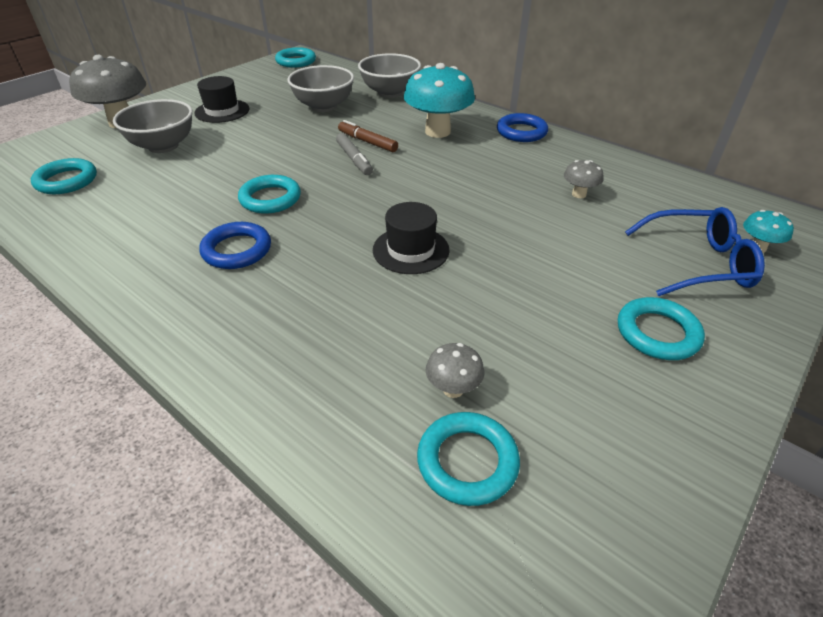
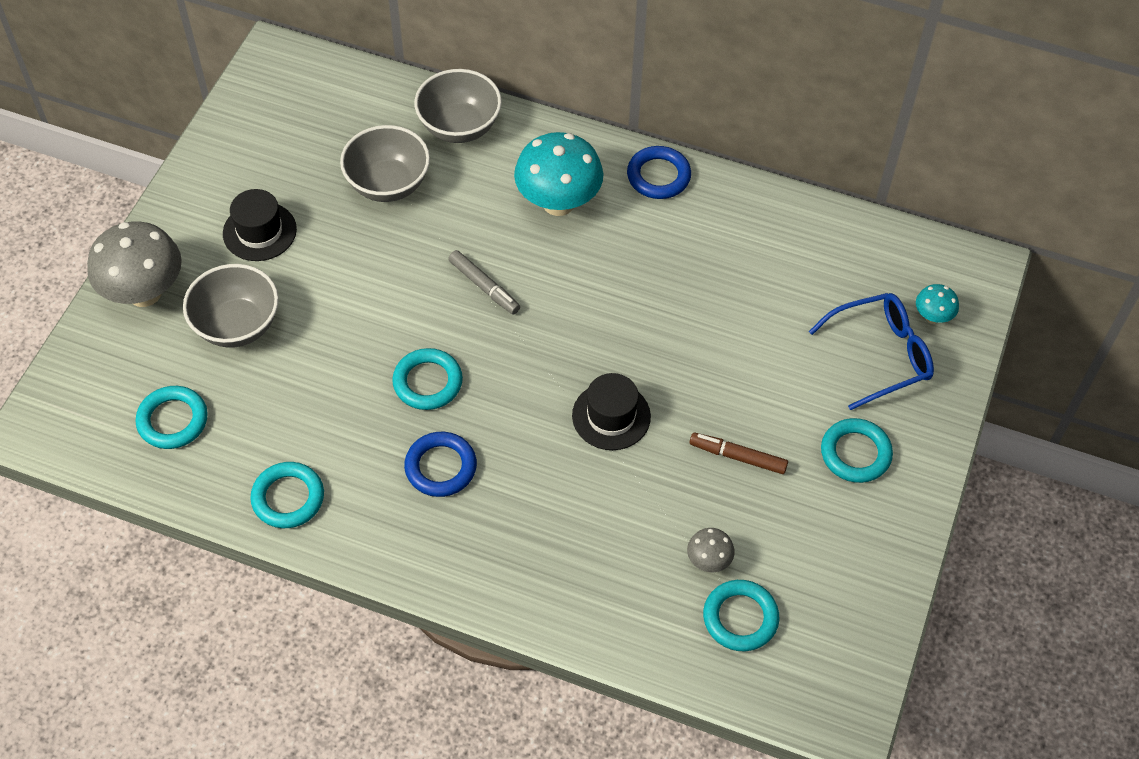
camera: 20 degrees left, 15 degrees up
(296, 61) = (282, 75): turquoise ring -> turquoise ring (288, 498)
(368, 142) = (483, 248): brown marker -> brown marker (738, 457)
(579, 194) = (751, 280): grey mushroom -> none

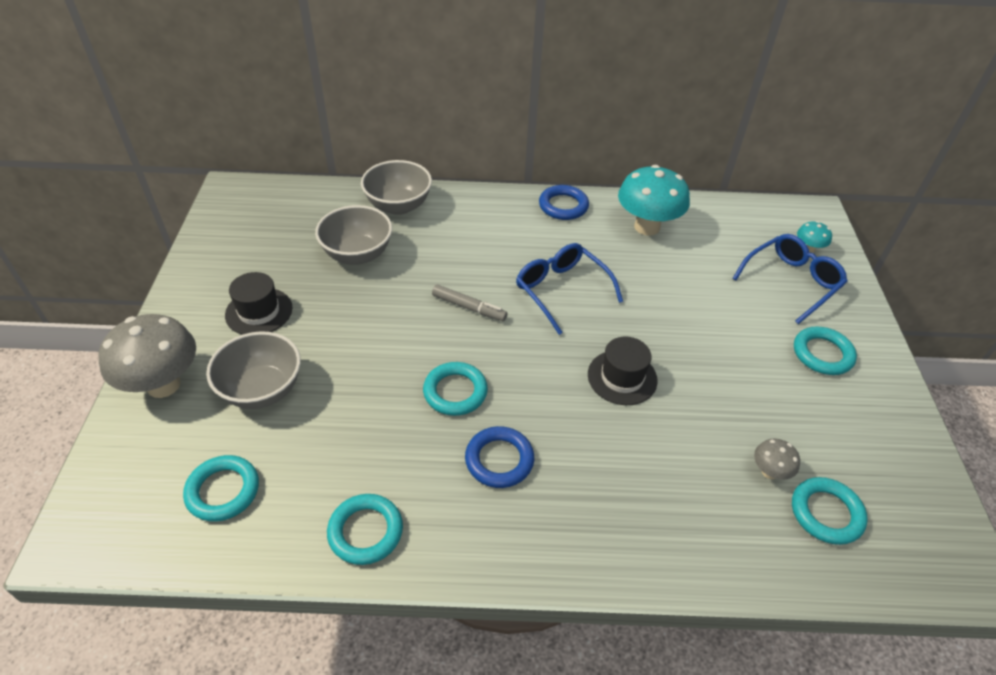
camera: 20 degrees left, 10 degrees down
(558, 203) = (498, 238): turquoise mushroom -> turquoise mushroom (647, 227)
(598, 293) = (562, 291): none -> blue glasses
(738, 457) = (739, 381): brown marker -> none

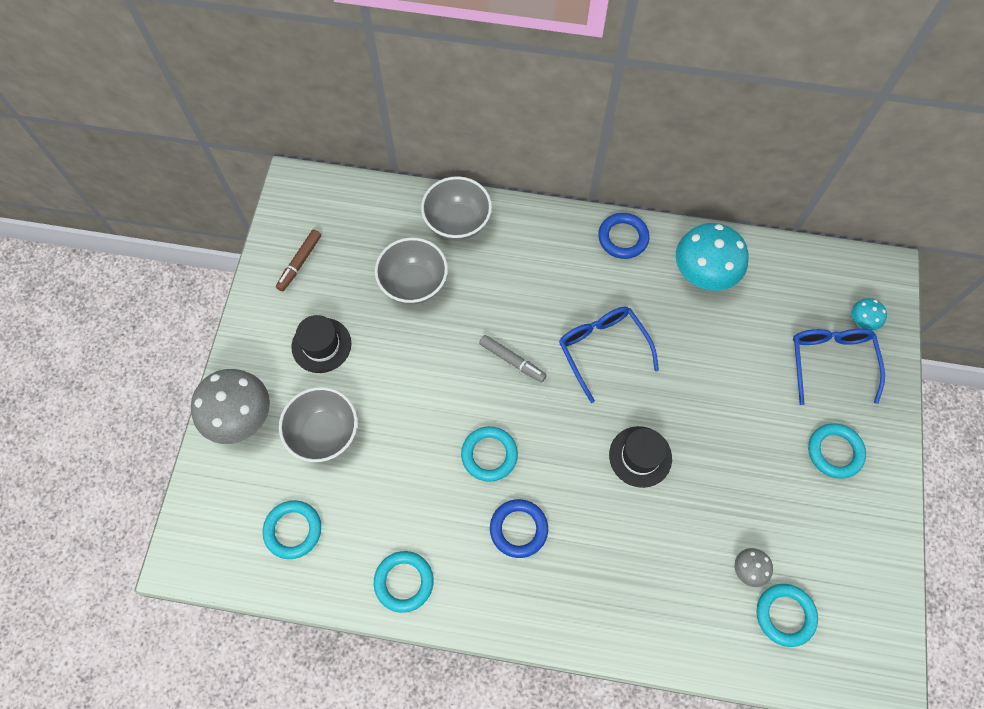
camera: 10 degrees right, 20 degrees up
(235, 246) = (300, 262): none -> brown marker
(791, 282) = (830, 362): blue glasses -> blue glasses turned 60 degrees counterclockwise

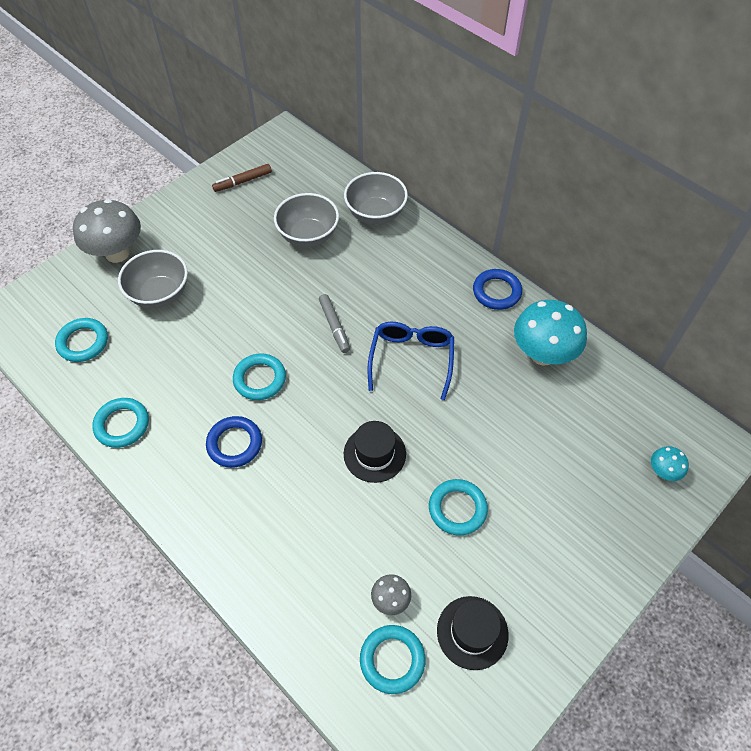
camera: 35 degrees right, 10 degrees down
(321, 345) = (210, 239): black hat -> black hat (472, 632)
(830, 362) = (605, 486): blue glasses -> none
(834, 452) = (550, 559): turquoise ring -> turquoise ring (457, 509)

